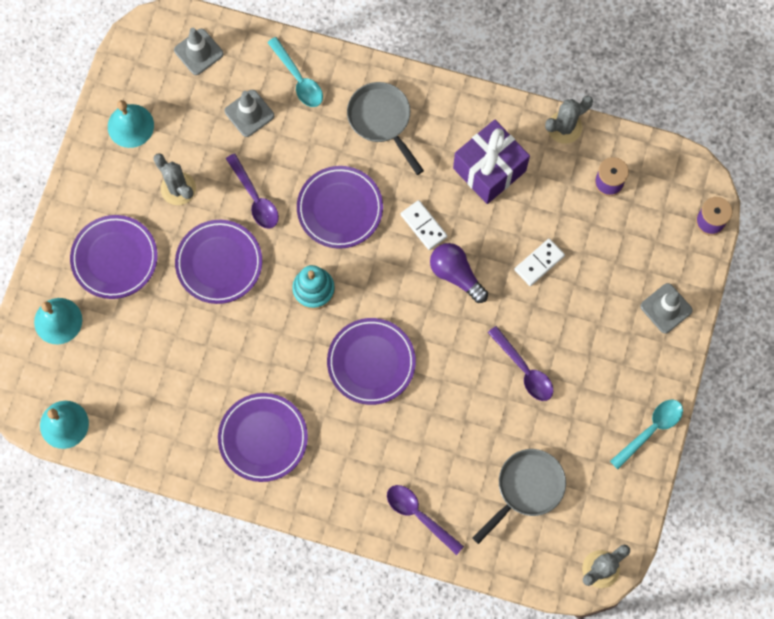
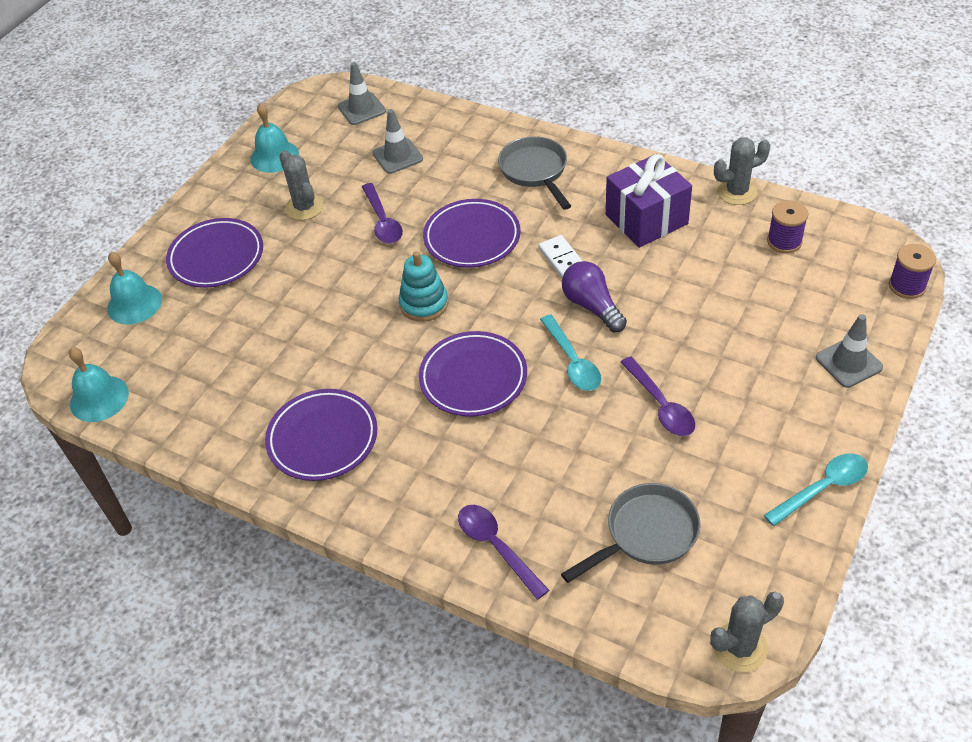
camera: 15 degrees right, 25 degrees down
(219, 263) = (326, 271): purple plate -> none
(298, 79) = (456, 135): turquoise spoon -> turquoise spoon (572, 361)
(539, 263) = (693, 305): white domino -> none

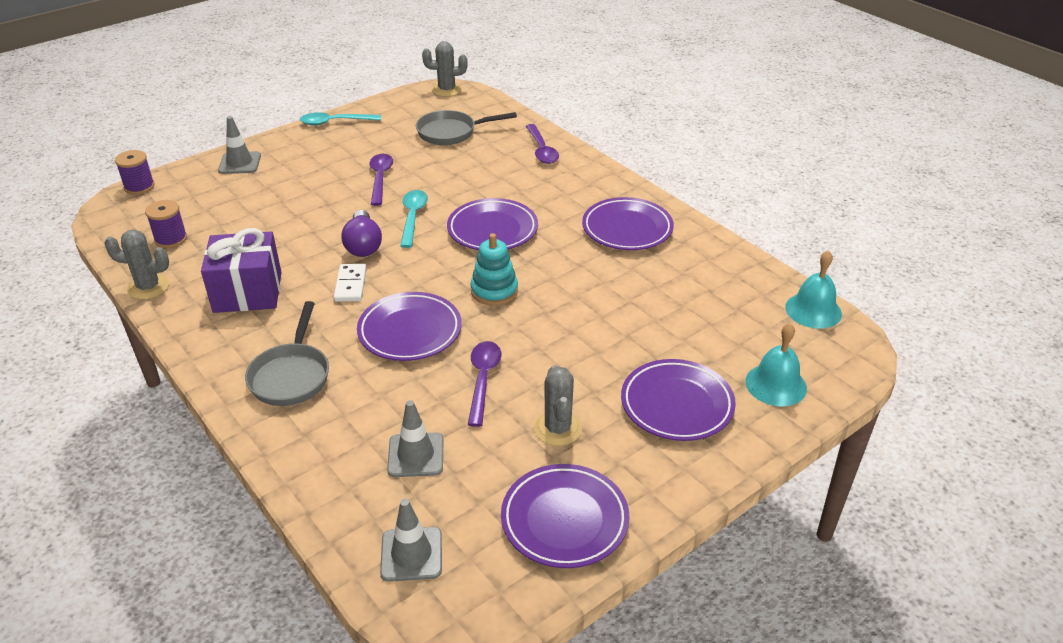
camera: 160 degrees left, 10 degrees down
(274, 156) = (564, 520): turquoise bell -> purple plate

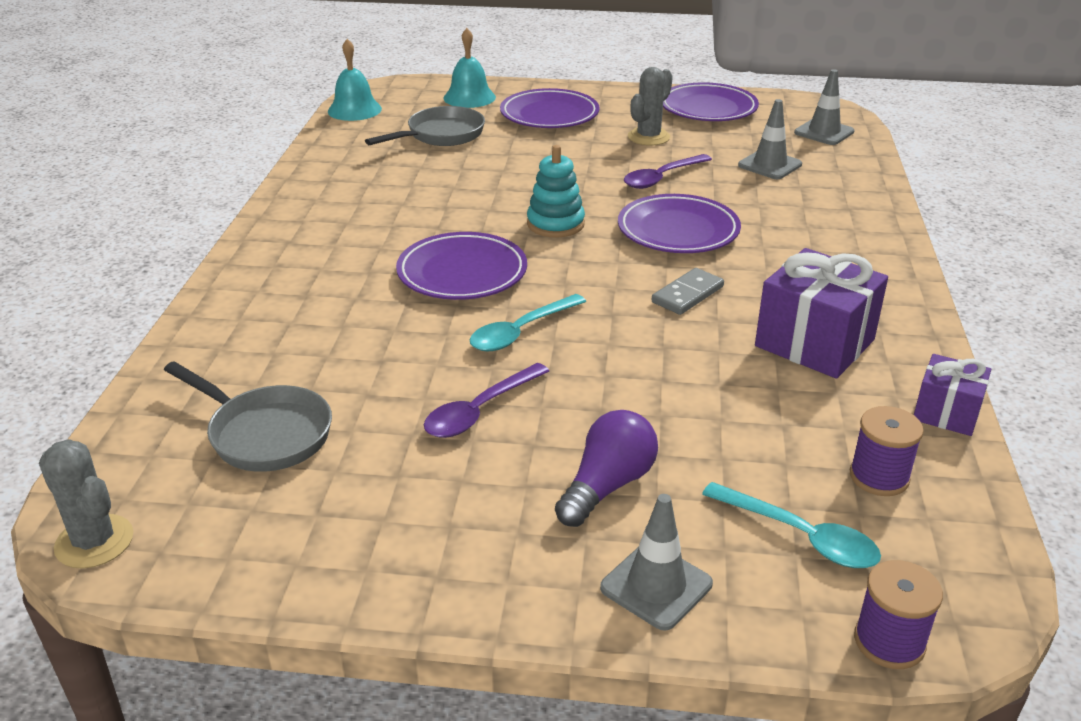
camera: 135 degrees left, 5 degrees down
(148, 287) = (946, 413): grey cactus -> purple gift
(291, 375) = (827, 248): grey pan -> grey pan (441, 135)
(335, 122) = (383, 588): turquoise spoon -> turquoise spoon (800, 536)
(350, 285) = (687, 294): white domino -> grey domino
(363, 245) = (622, 329): purple light bulb -> purple light bulb (607, 486)
(542, 150) = (227, 333): purple spoon -> none
(627, 229) = (344, 211): purple plate -> none

